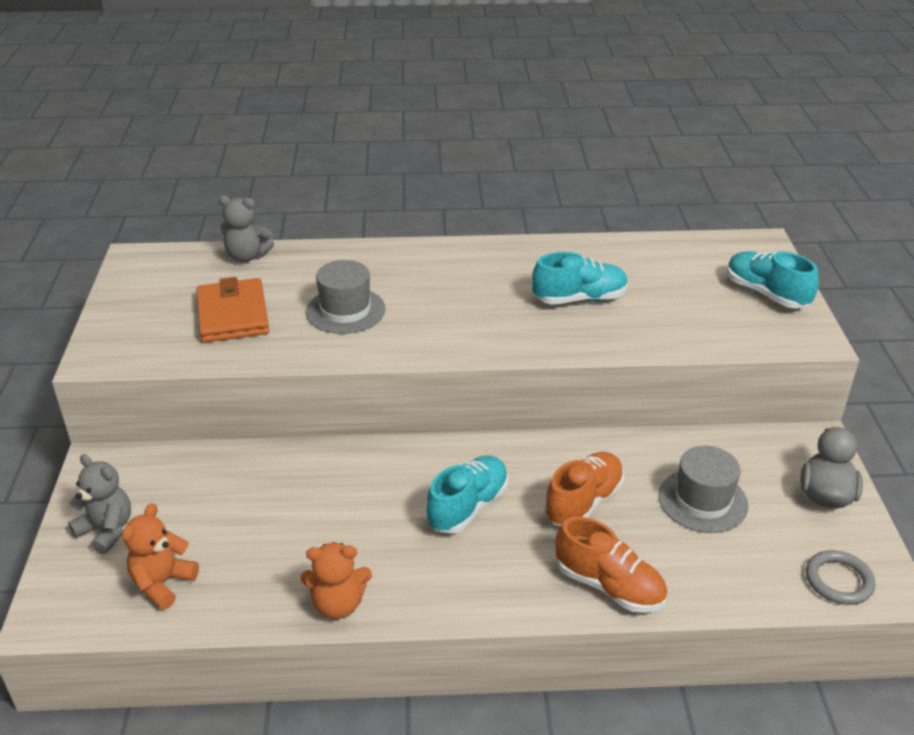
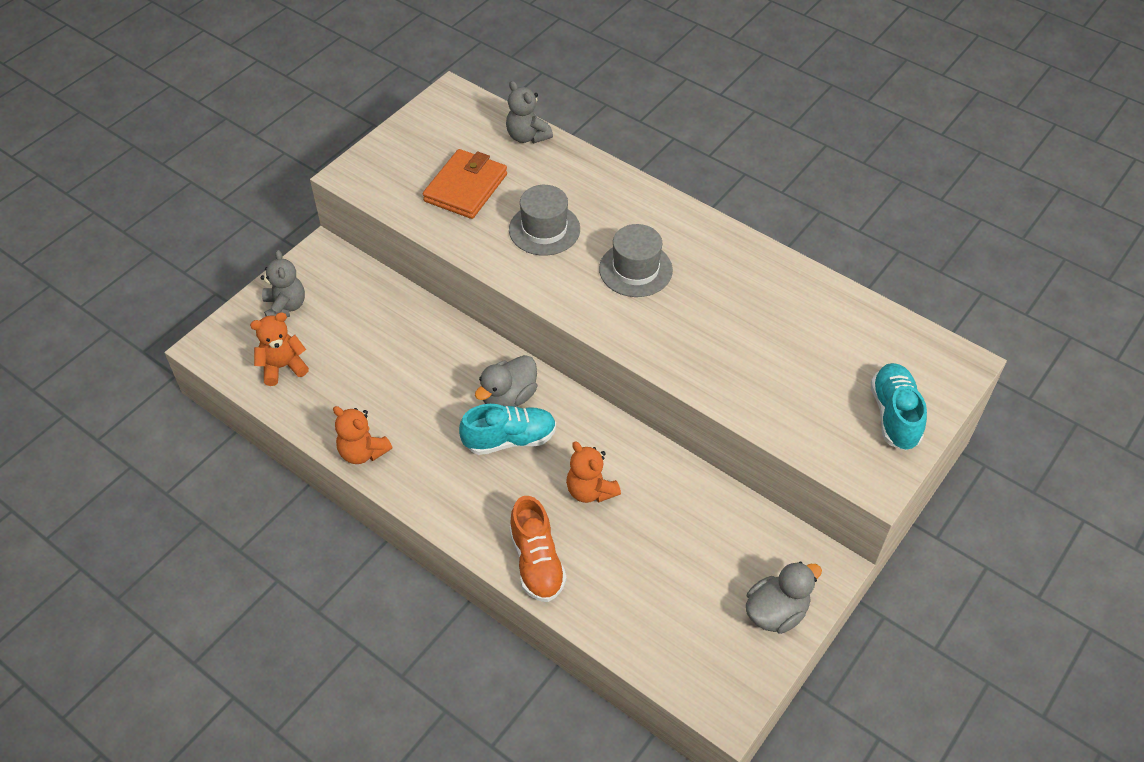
camera: 40 degrees right, 15 degrees up
(427, 475) = (509, 397): none -> grey duck
(579, 299) = (729, 324): turquoise shoe -> none
(583, 502) = (590, 490): orange shoe -> orange teddy bear
(703, 500) = (676, 549): grey hat -> grey hat (635, 269)
(838, 580) = (699, 677): grey ring -> none

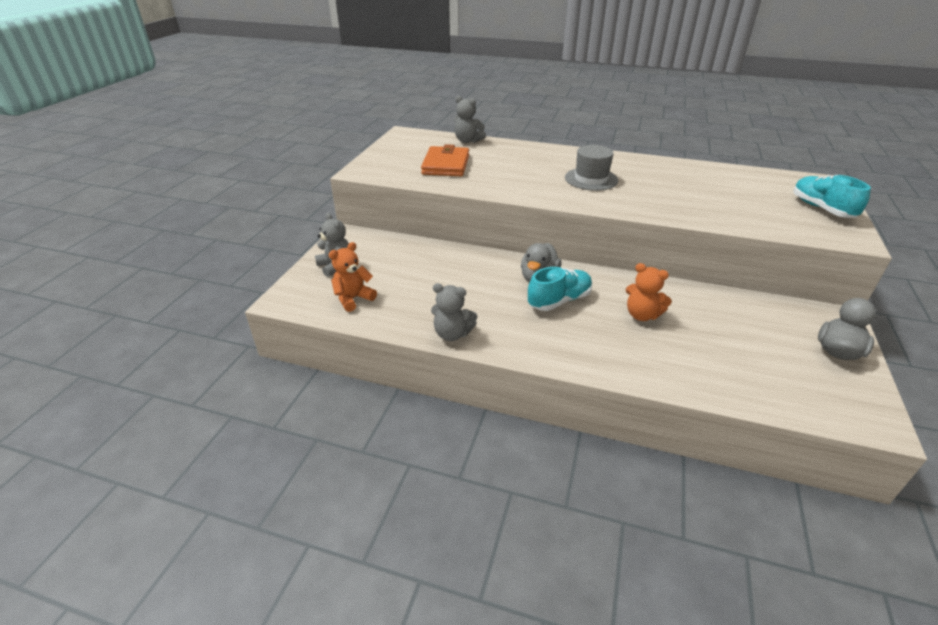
camera: 20 degrees left, 15 degrees down
(363, 452) = (452, 334): orange teddy bear -> grey teddy bear
(537, 562) = (643, 367): orange shoe -> none
(544, 229) = (515, 173): grey hat -> none

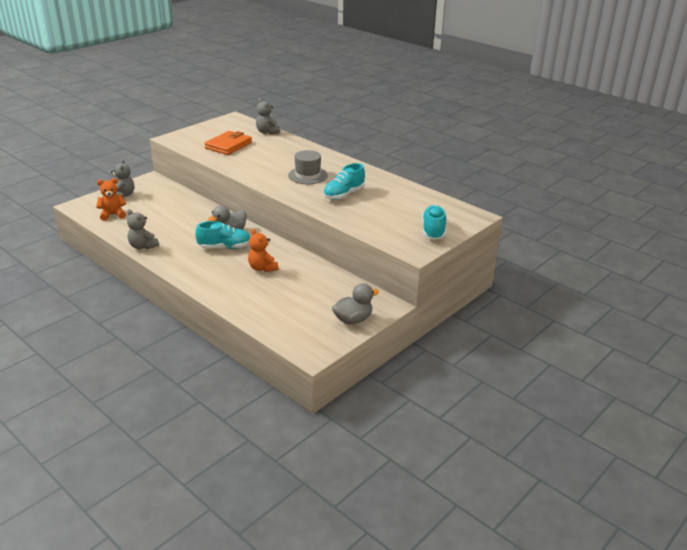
camera: 25 degrees right, 5 degrees down
(665, 192) = (343, 195): none -> turquoise shoe

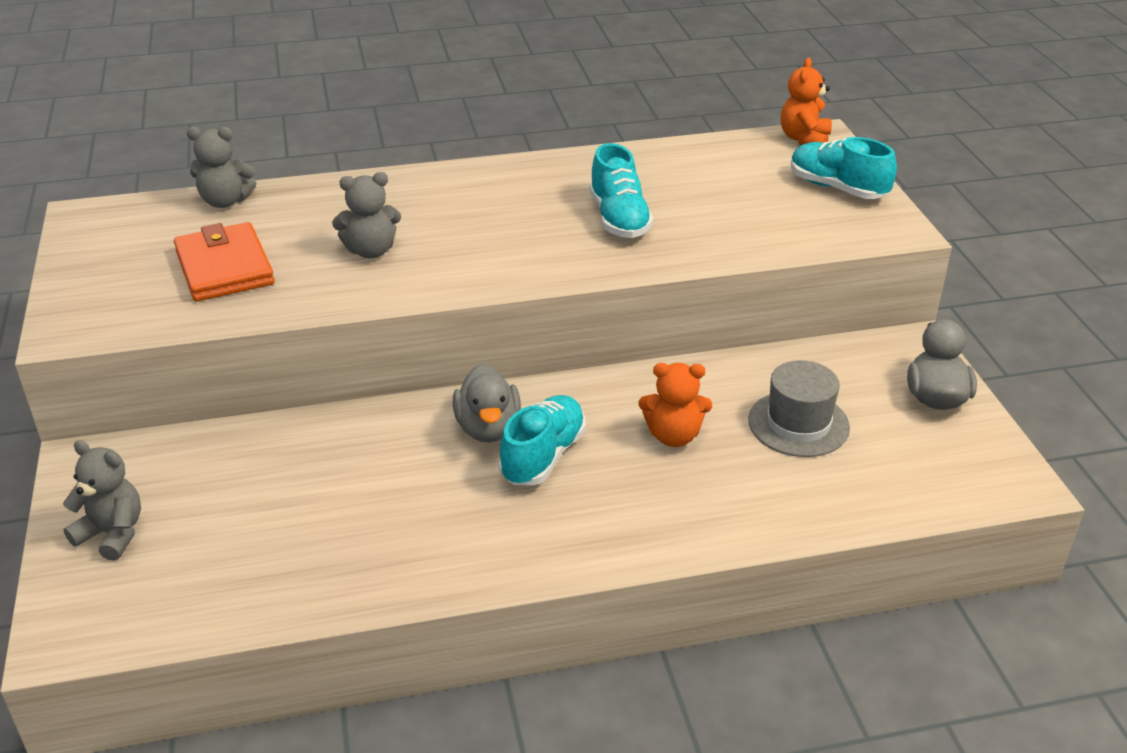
camera: 55 degrees left, 5 degrees up
(113, 215) = (197, 584): orange teddy bear -> orange teddy bear (804, 139)
(143, 246) = (416, 579): grey teddy bear -> grey teddy bear (371, 251)
(308, 175) = (494, 226): grey hat -> grey hat (798, 424)

